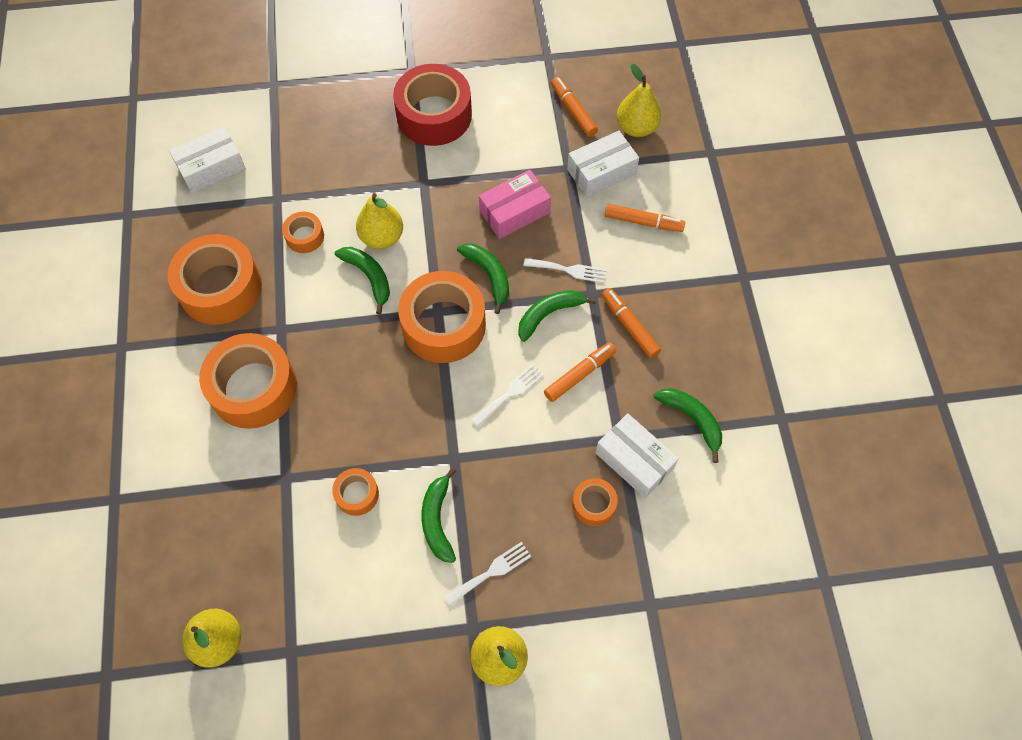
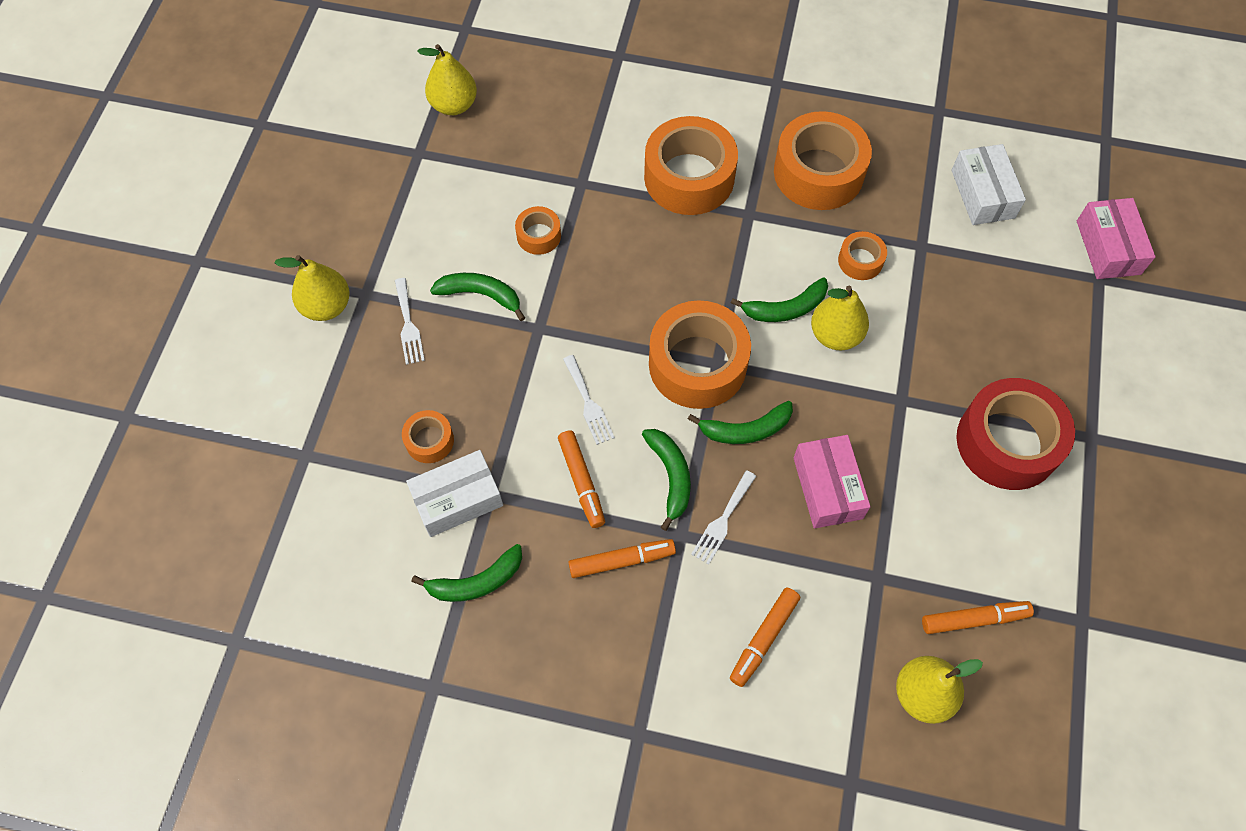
camera: 110 degrees right, 0 degrees up
(242, 82) = (1108, 247): none -> pink box
(601, 172) = (860, 617): white box -> none

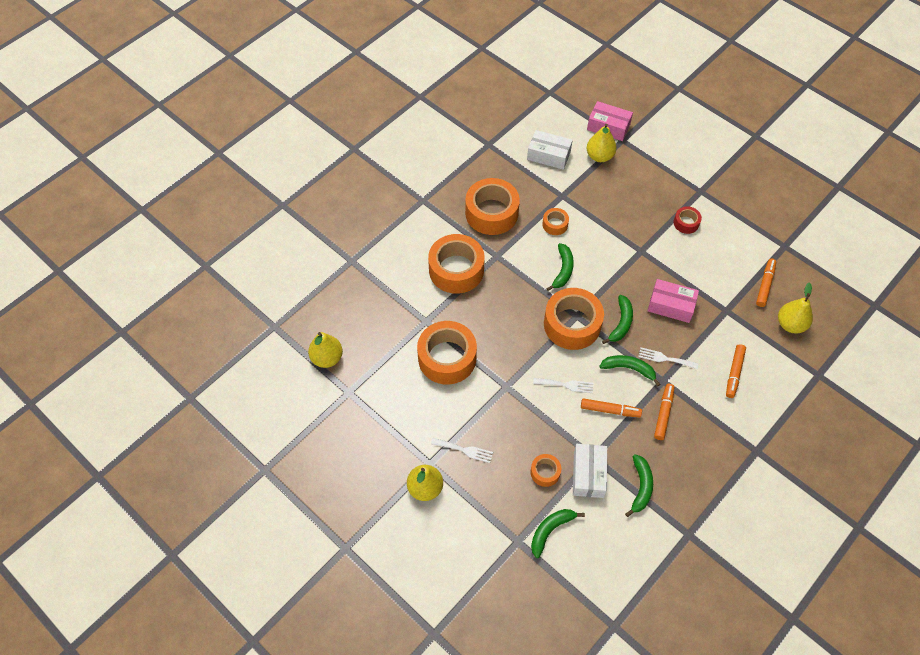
camera: 60 degrees left, 5 degrees down
(481, 295) = (468, 404): green banana -> green banana (550, 530)
(538, 235) = (447, 358): orange tape -> orange tape, size x2.09
(722, 520) = (665, 358): white fork -> white fork turned 135 degrees clockwise
(763, 638) = (734, 373): orange marker -> orange marker turned 45 degrees clockwise
(835, 335) = (590, 257): yellow pear -> yellow pear (599, 156)
(1007, 442) = (686, 223): red tape -> red tape, size x0.48

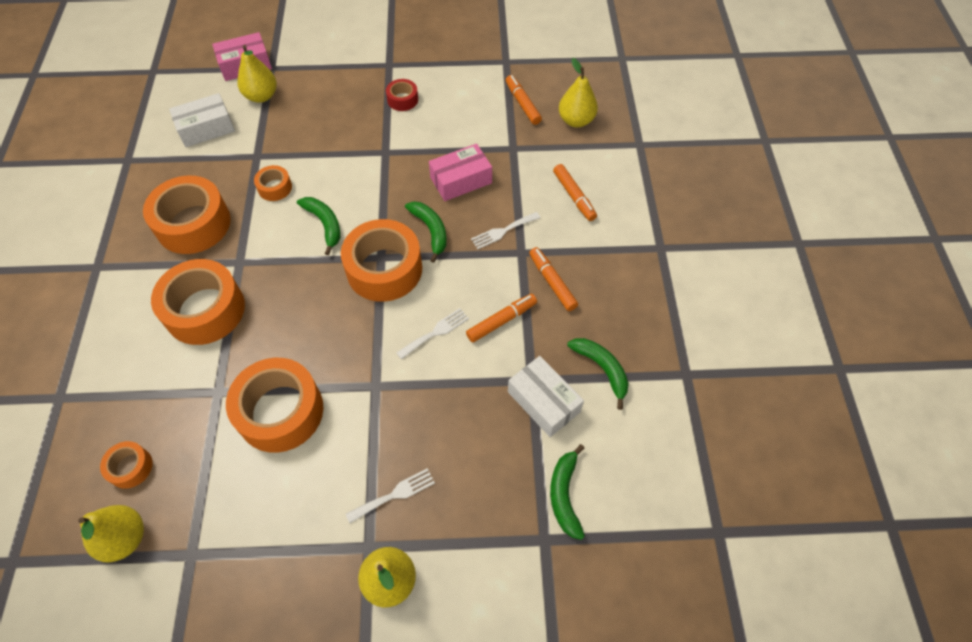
camera: 45 degrees left, 0 degrees up
(545, 472) = (500, 439): orange tape -> orange tape (130, 467)
(629, 369) = (480, 267): green banana -> none

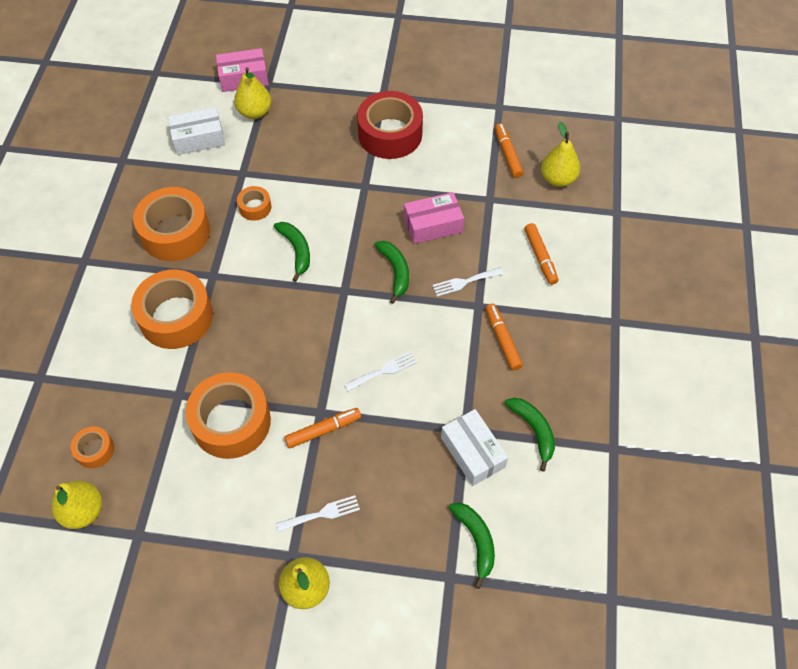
camera: 10 degrees right, 0 degrees up
(384, 269) = (345, 302): orange tape -> none
(402, 100) = (390, 134): red tape -> red tape, size x2.09
(501, 321) = (447, 369): orange marker -> orange marker (323, 430)
(564, 495) = (476, 541): green banana -> green banana turned 150 degrees clockwise

